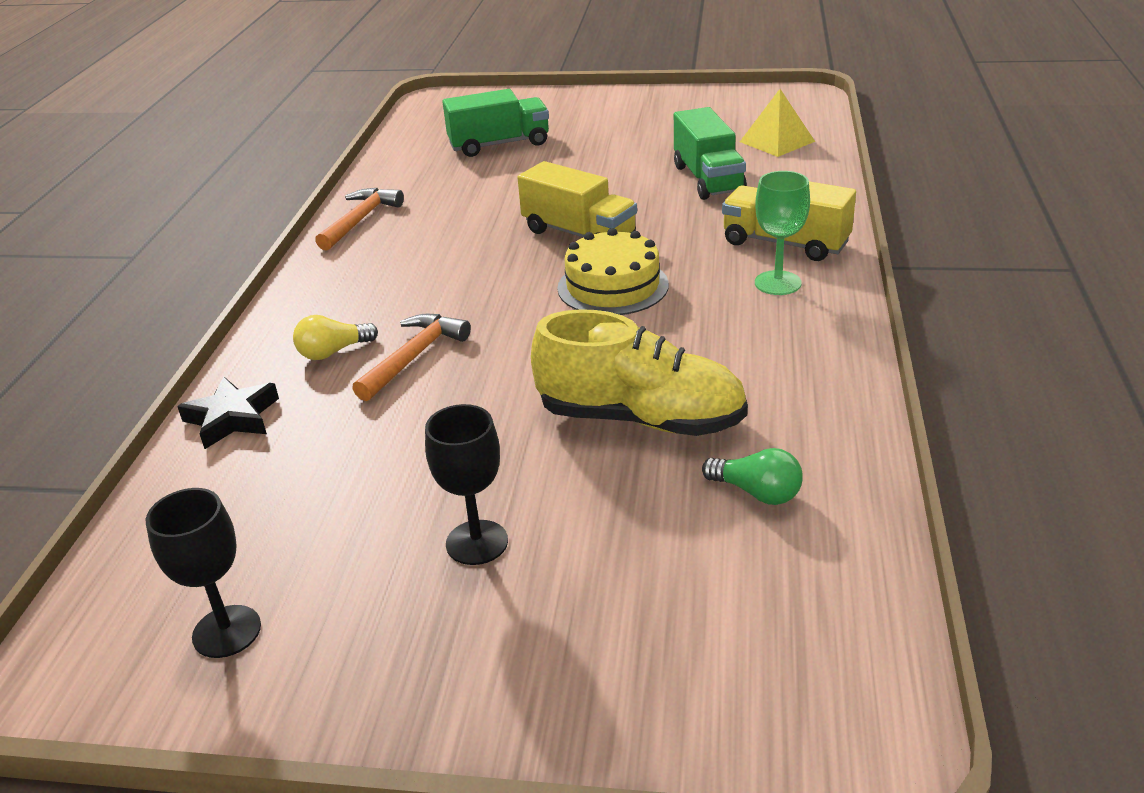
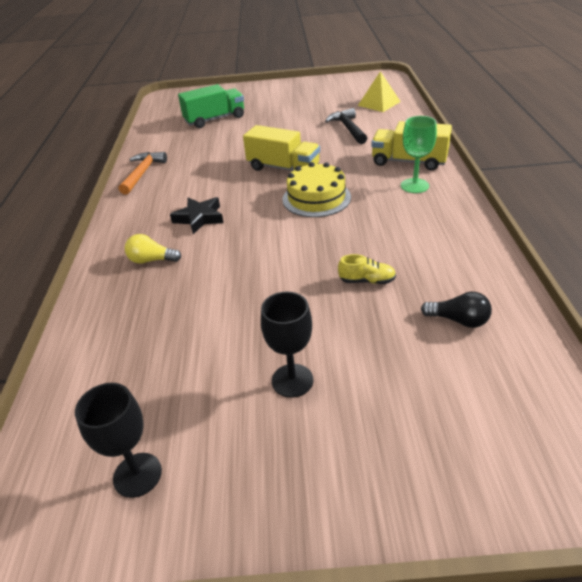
camera: 10 degrees left, 5 degrees up
(232, 418) = (96, 314): black star -> black star (199, 218)
(333, 352) = (151, 260): yellow light bulb -> yellow light bulb turned 45 degrees clockwise
(414, 357) = (206, 257): orange hammer -> none
(641, 419) = (367, 281): yellow shoe -> yellow shoe, size x0.42
(708, 179) = (348, 128): green truck -> black hammer
(757, 492) = (458, 320): green light bulb -> black light bulb

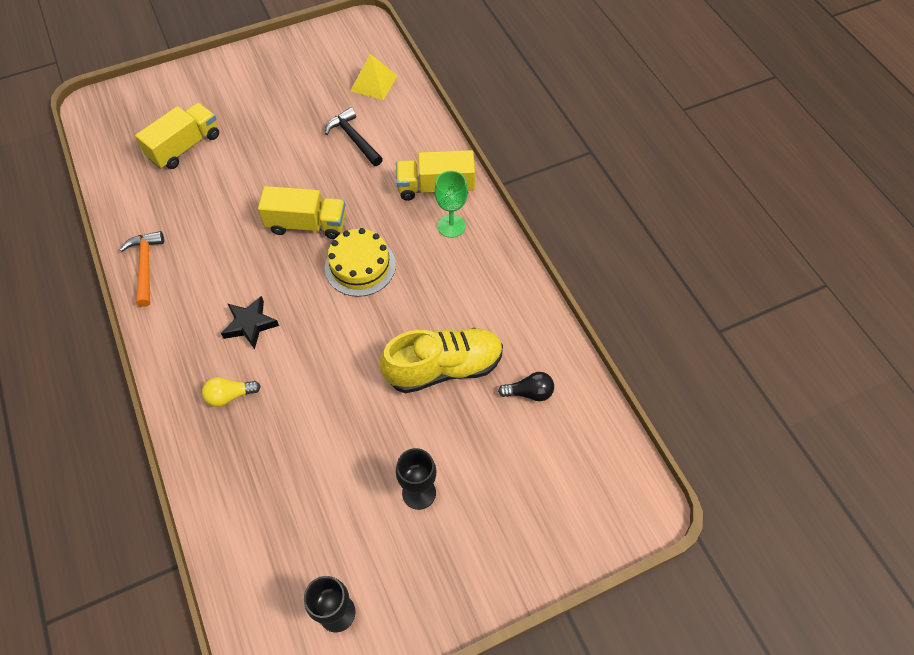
camera: 25 degrees left, 20 degrees up
(215, 119) = (185, 147): green truck -> yellow truck
(367, 281) = (444, 368): yellow shoe -> yellow shoe, size x2.40

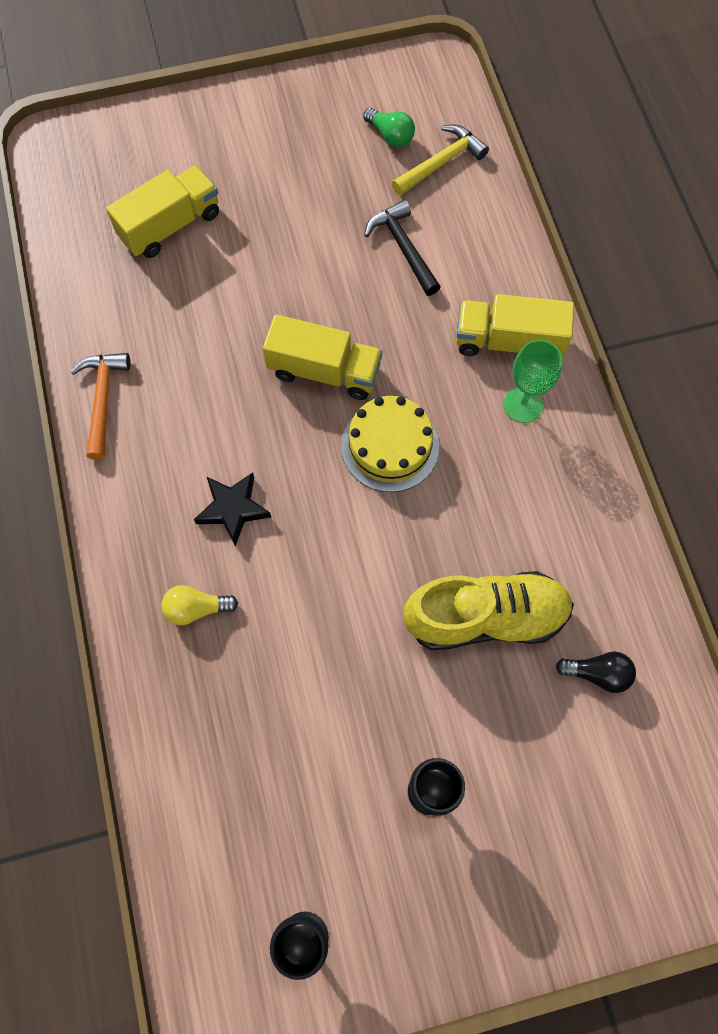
camera: 10 degrees right, 10 degrees up
(336, 71) = (390, 135): none -> green light bulb
(374, 83) = (441, 162): yellow pyramid -> yellow hammer

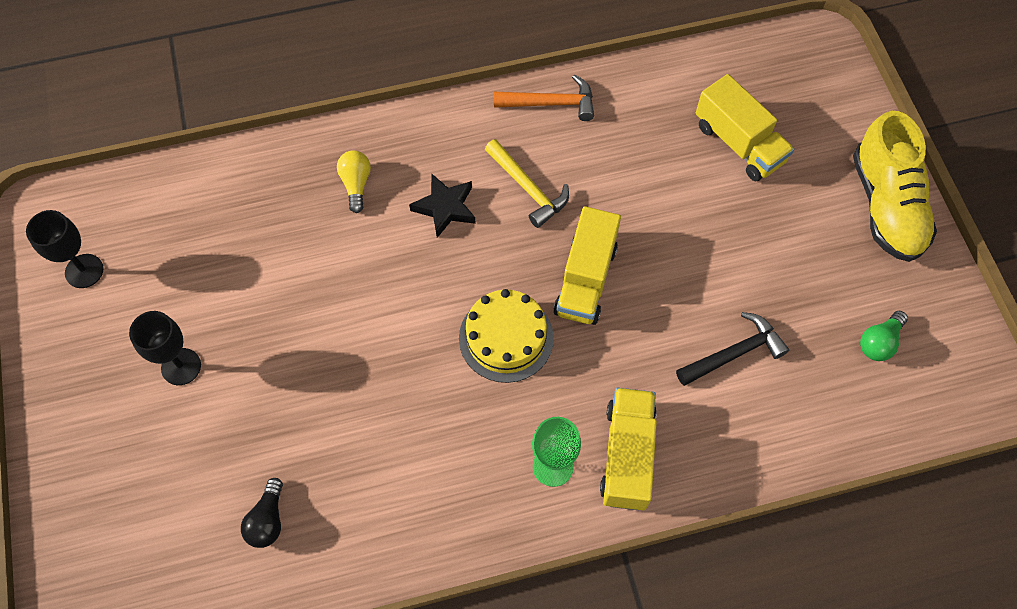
camera: 90 degrees right, 5 degrees down
(441, 162) = (850, 394): yellow hammer -> yellow hammer (528, 188)
(486, 617) = (330, 419): yellow shoe -> yellow shoe (886, 205)

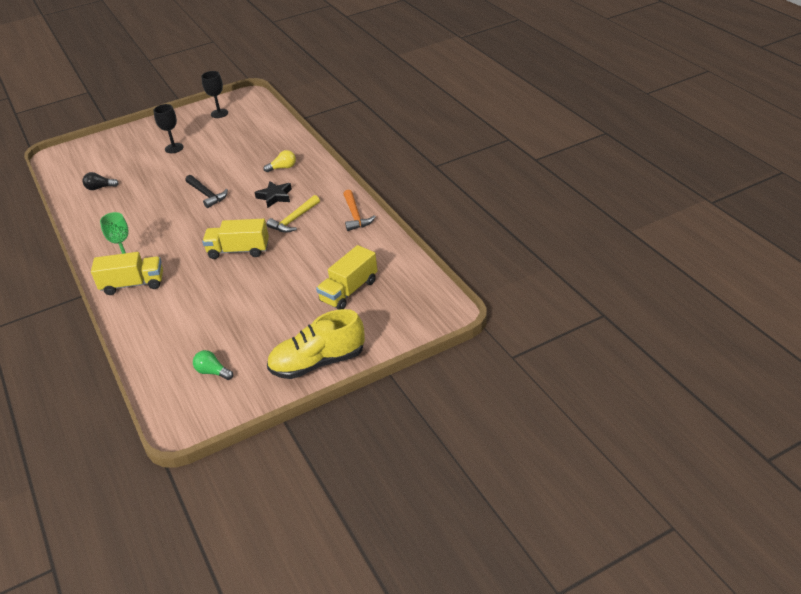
camera: 80 degrees right, 25 degrees down
(506, 338) = (199, 232): yellow cake -> none
(734, 353) = (198, 312): black hammer -> black hammer (207, 195)

